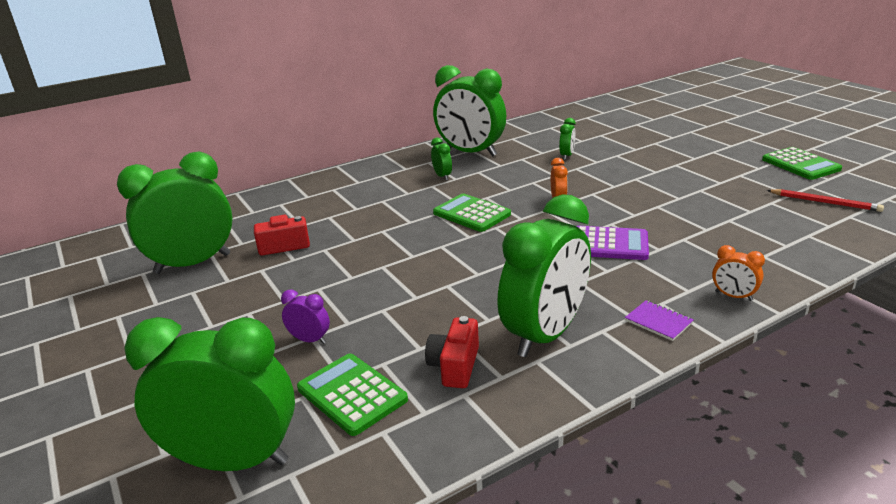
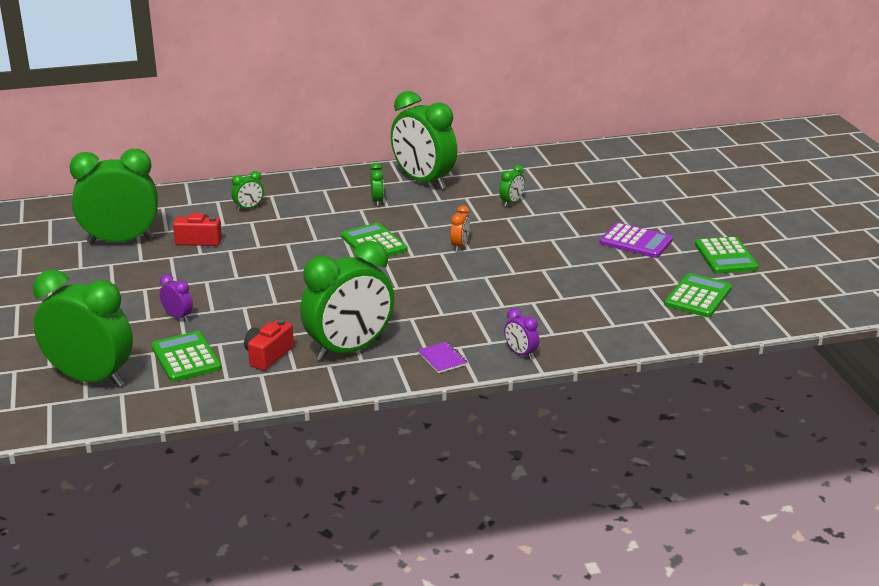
camera: 15 degrees right, 0 degrees up
(318, 205) = (249, 208): none -> green clock
(609, 244) = (465, 294): purple calculator -> purple calculator (636, 242)
(733, 296) = (520, 353): orange clock -> purple clock
(825, 202) = (698, 296): red pencil -> green calculator

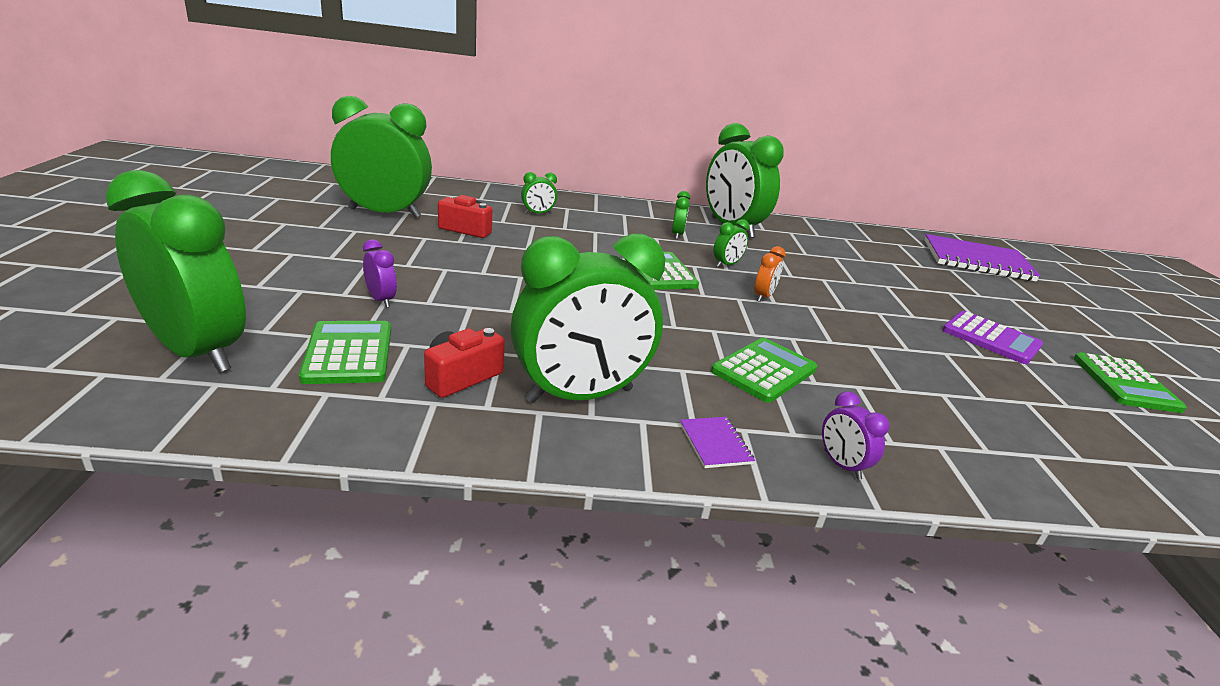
camera: 10 degrees right, 0 degrees up
(511, 203) = (828, 266): green clock -> green clock (726, 265)
(642, 165) = (977, 261): none -> purple notebook
(698, 296) = (1108, 434): green calculator -> green calculator (764, 370)

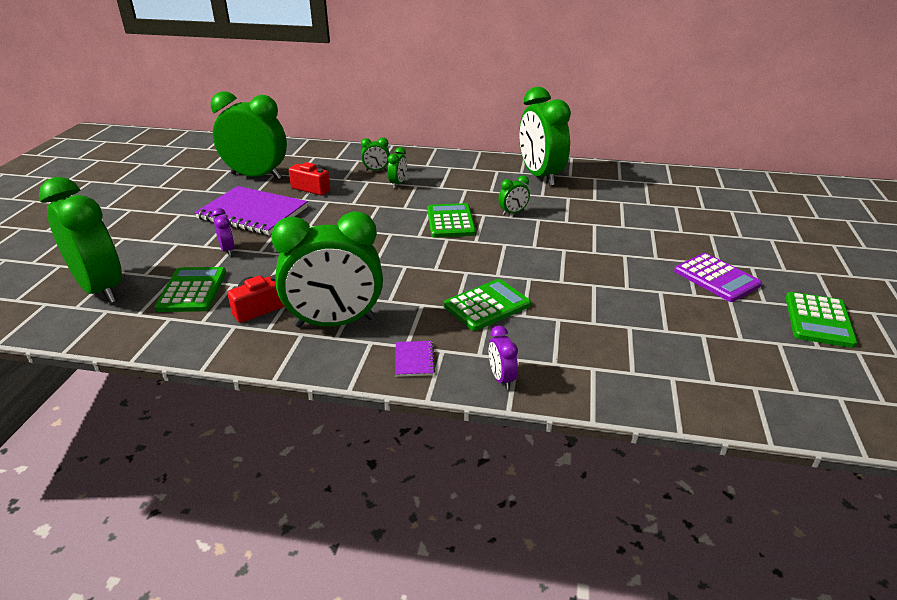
camera: 15 degrees right, 5 degrees up
(677, 235) = (485, 185): green clock -> green clock (398, 184)
(763, 296) = (527, 242): orange clock -> none
(977, 261) = (767, 201): purple notebook -> purple notebook (253, 213)

